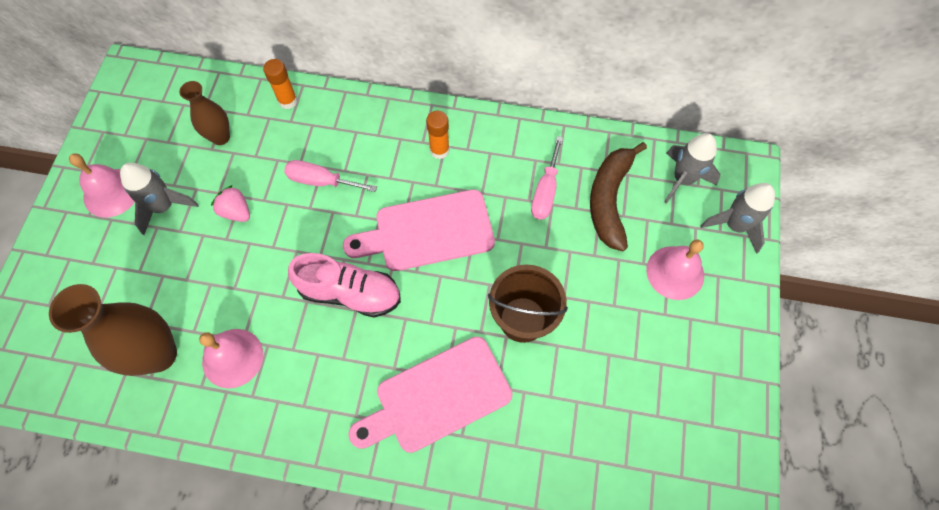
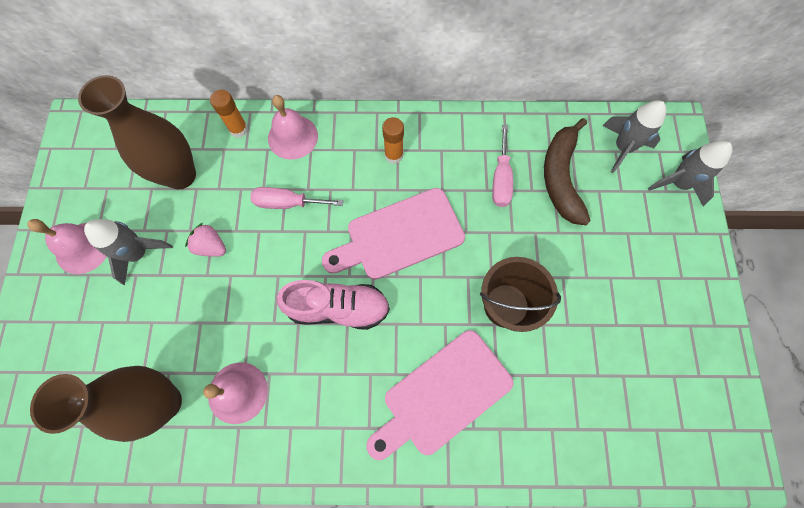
camera: 10 degrees left, 5 degrees up
(220, 137) = (180, 175): brown vase -> brown vase, size x1.72
(675, 272) = (635, 236): pink bell -> pink bell (293, 137)

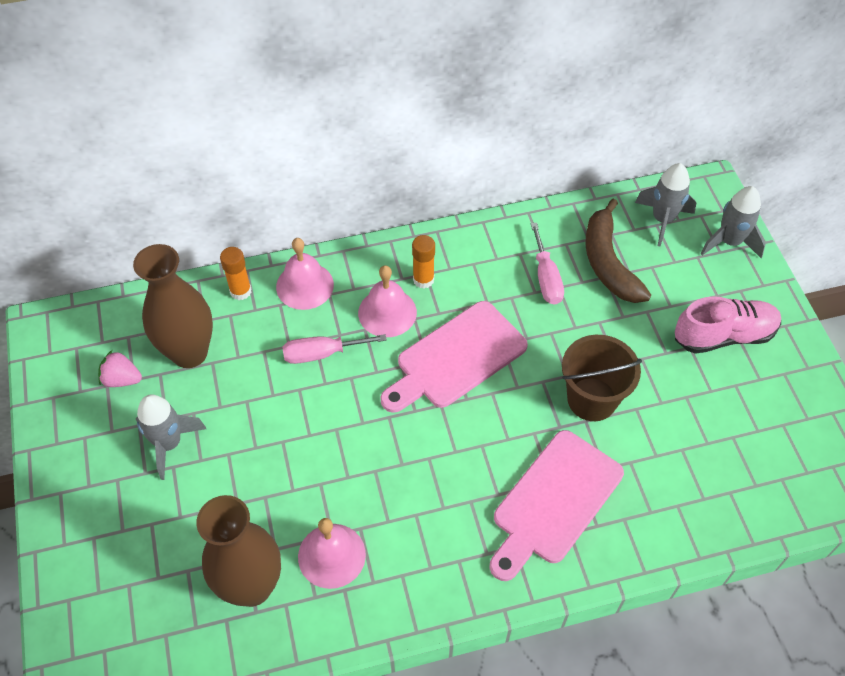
camera: 15 degrees left, 15 degrees down
(83, 248) = (101, 453): pink bell -> pink bell (387, 312)
(211, 246) = (250, 417): pink strawberry -> pink strawberry (122, 379)
(338, 308) = (414, 445): pink shoe -> pink shoe (724, 335)

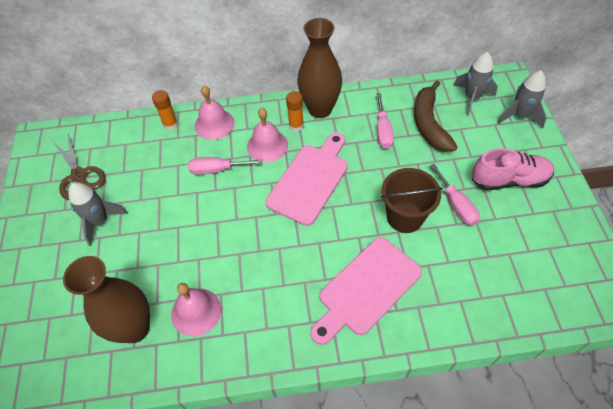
camera: 10 degrees right, 0 degrees up
(122, 379) = (79, 176): pink strawberry -> brown scissors
(189, 353) = (128, 162): brown vase -> brown vase (320, 109)
(456, 358) = (310, 180): pink cutting board -> pink cutting board turned 150 degrees clockwise
(658, 376) = (456, 205): none -> pink screwdriver

